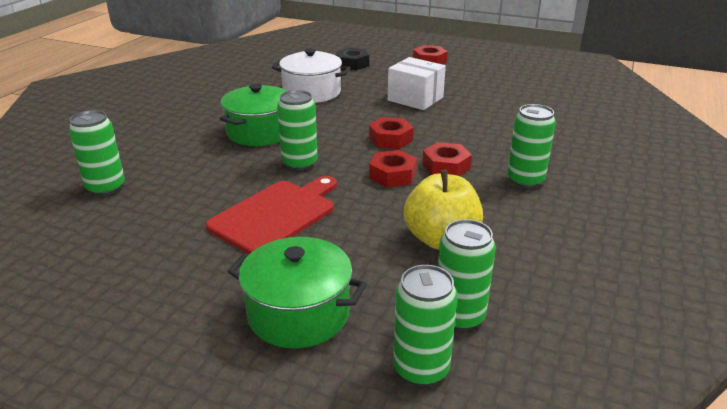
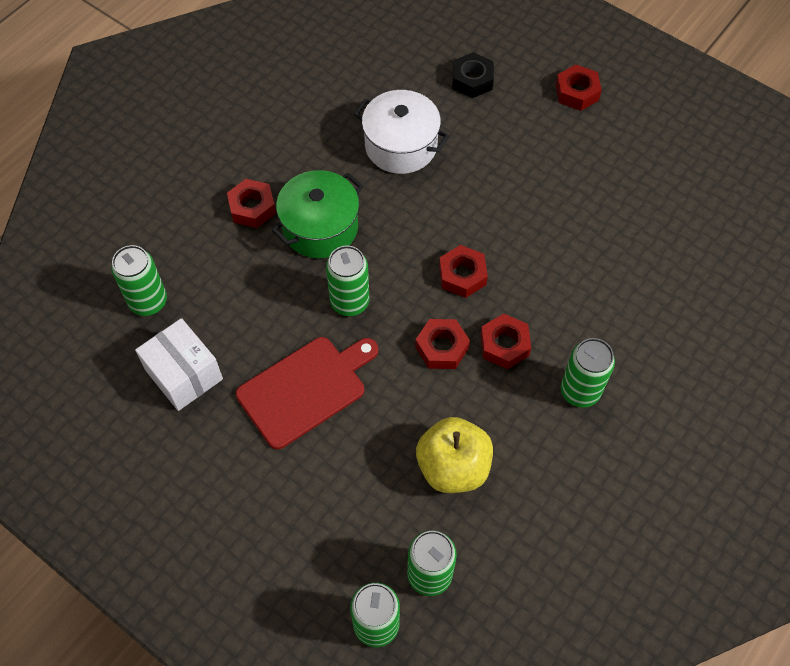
camera: 15 degrees right, 30 degrees up
(197, 130) = (252, 208): none -> red nut
(298, 313) = (295, 535): green pot -> none
(415, 99) = (523, 189): white box -> white box (184, 374)

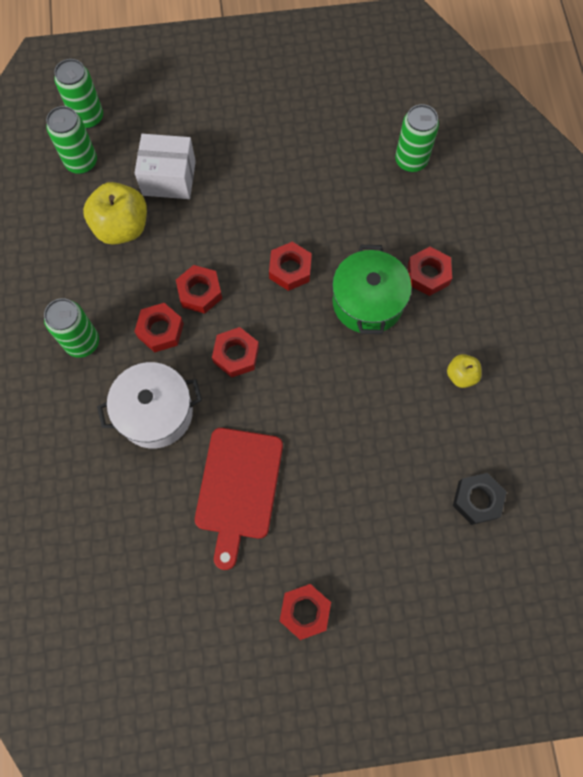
camera: 135 degrees right, 10 degrees up
(184, 374) = (336, 142): white box -> white box (169, 178)
(305, 389) = (257, 195): red cutting board -> red cutting board (238, 488)
(317, 129) = (461, 375): none -> yellow apple
(349, 302) = (290, 269): green can -> red nut
(401, 146) = (386, 419): white pot -> white pot (155, 412)
(472, 80) = (400, 538): black nut -> black nut (477, 500)

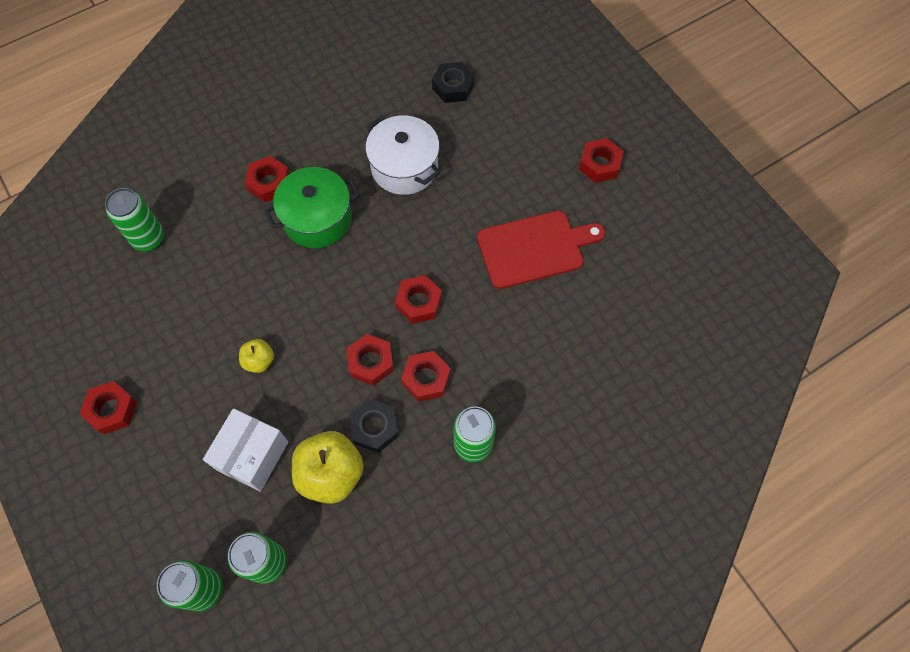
camera: 115 degrees left, 5 degrees down
(140, 273) = (375, 428): none -> black nut
(155, 412) = (506, 344): white pot -> white pot (404, 167)
(169, 178) = (252, 455): white box -> white box turned 45 degrees clockwise
(290, 269) = (312, 294): red nut -> red nut (112, 410)
(461, 375) = (355, 129): yellow apple -> yellow apple (259, 361)

